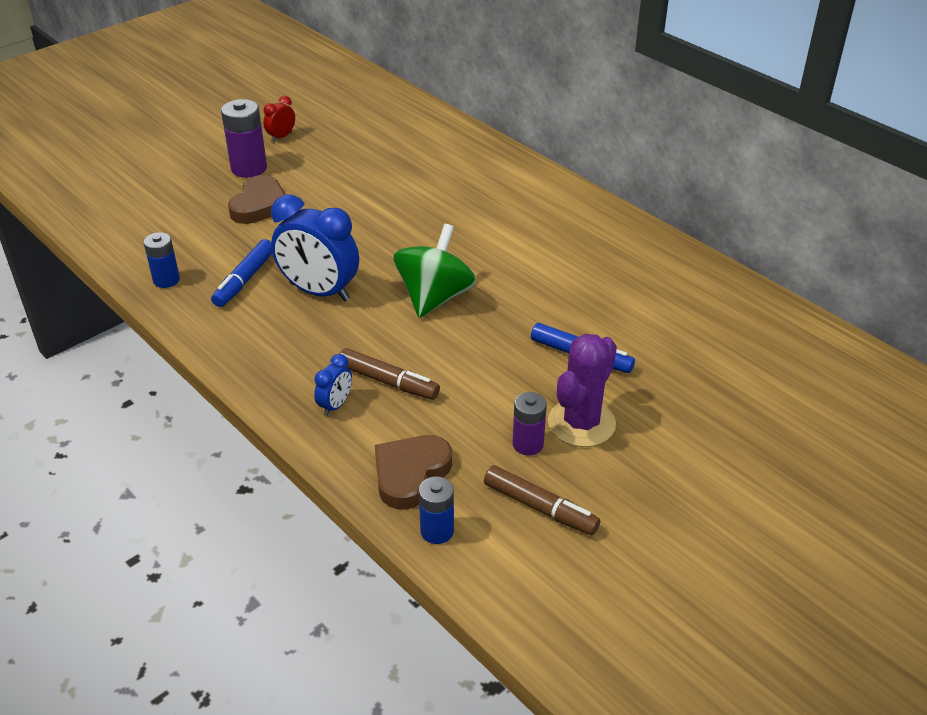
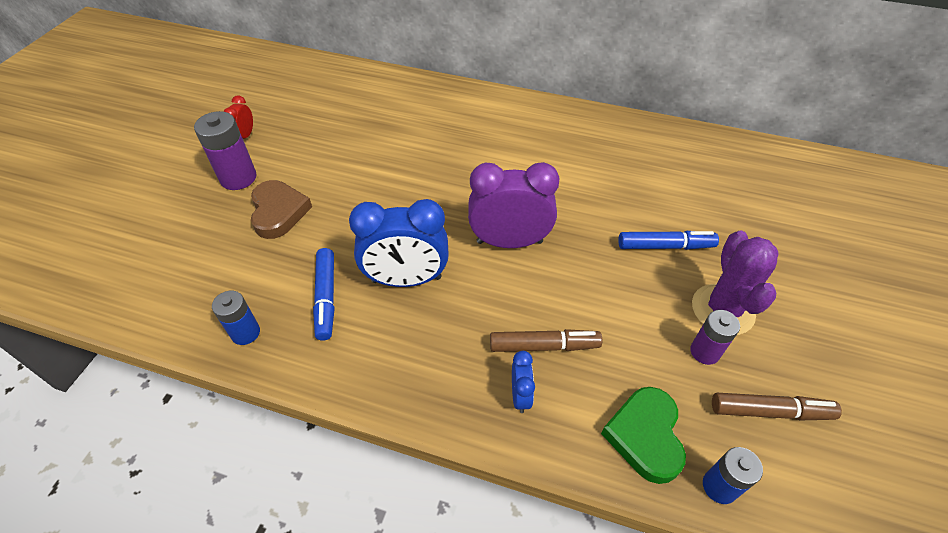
camera: 30 degrees left, 10 degrees up
(410, 474) = (645, 436): brown heart -> green heart
(435, 297) = (509, 242): green spinning top -> purple clock

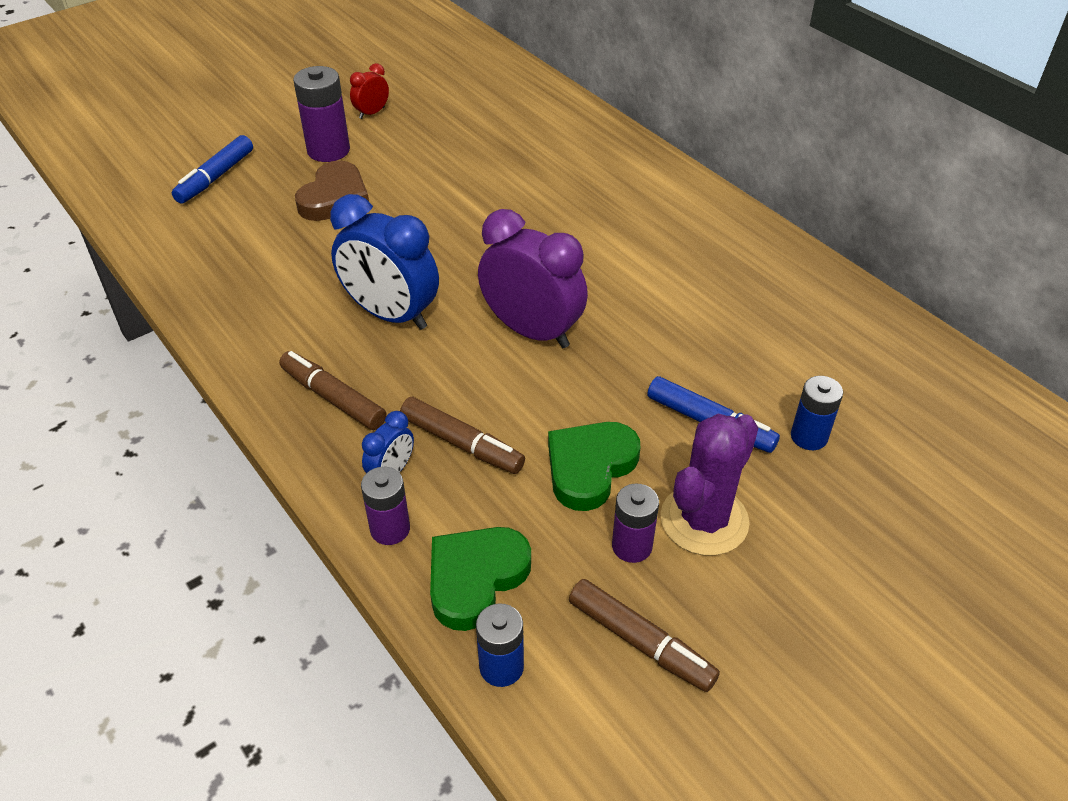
camera: 35 degrees right, 5 degrees down
(245, 333) = (209, 288): blue battery -> blue battery (809, 437)
(326, 298) = (303, 294): blue marker -> blue marker (215, 177)
(426, 365) = (333, 398): none -> brown marker
(560, 438) = (390, 529): none -> purple battery
(632, 315) = (590, 467): none -> green heart

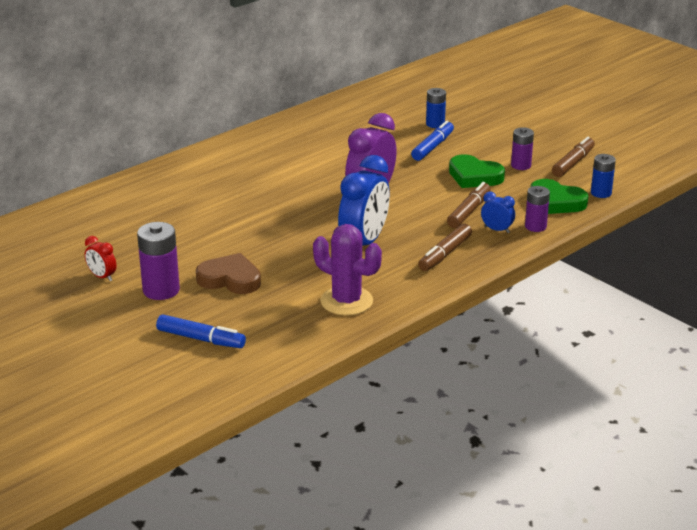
camera: 95 degrees left, 15 degrees down
(704, 520) = (498, 149): purple cactus -> purple cactus (346, 301)

